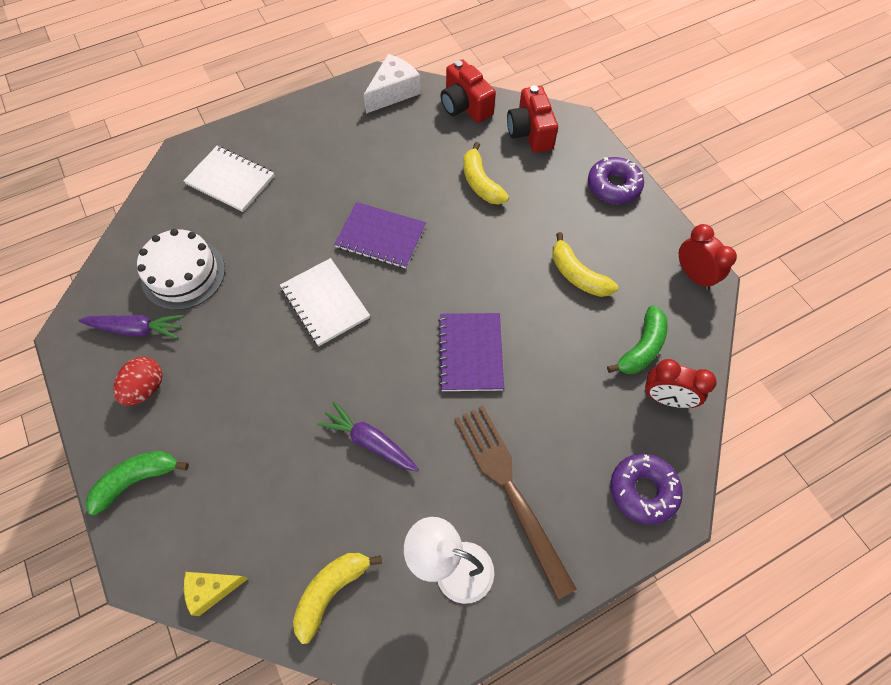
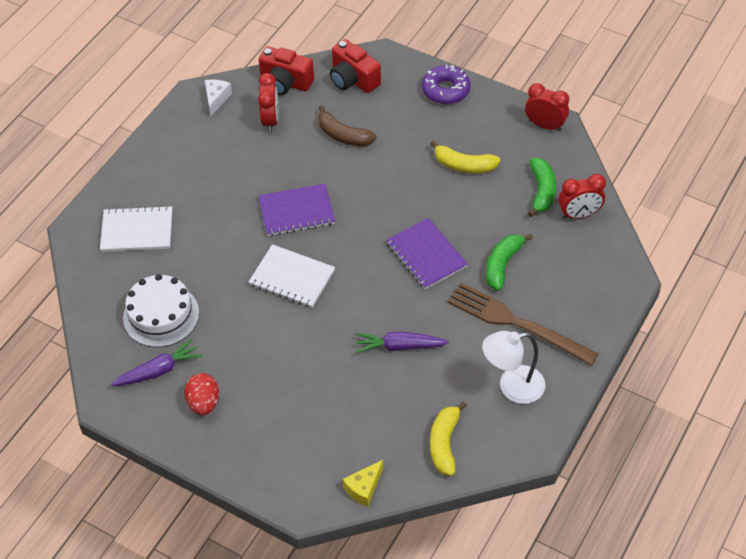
camera: 30 degrees left, 10 degrees down
(137, 480) = (251, 459): green banana -> green banana (502, 265)
(393, 92) = (216, 99): white cheese -> white cheese, size x0.65
(425, 135) = (270, 120): none -> red clock
(480, 183) = (343, 135): yellow banana -> brown banana
(643, 490) = (601, 277): purple donut -> none

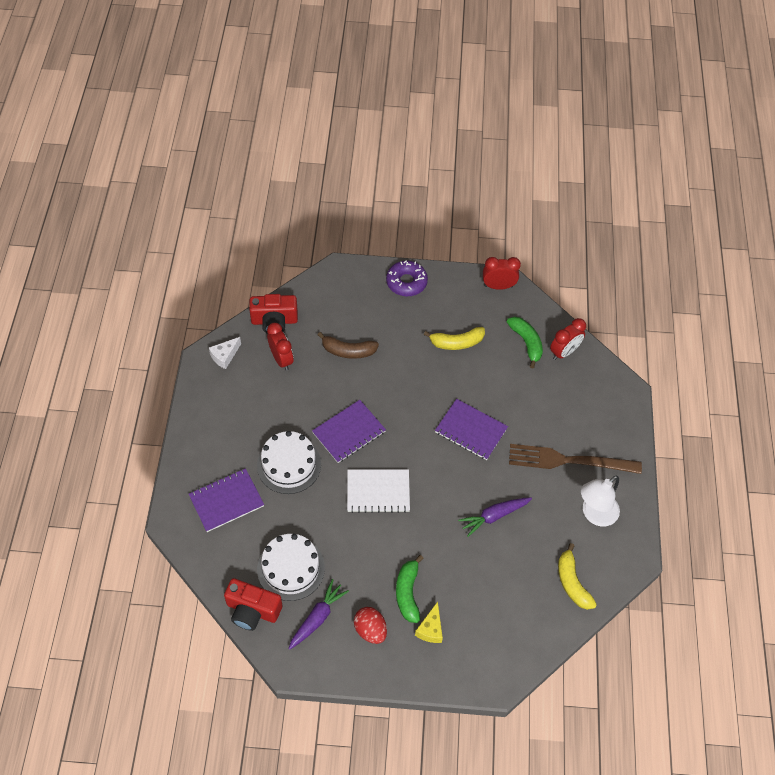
camera: 30 degrees left, 5 degrees up
(137, 231) = (226, 501): white notebook -> purple notebook
(216, 99) = (225, 356): white cheese -> white cheese turned 120 degrees counterclockwise
(218, 220) = (289, 465): none -> white cake
(353, 79) = (328, 298): red camera -> red camera (252, 610)
(364, 488) = (534, 646): yellow cheese -> yellow cheese (430, 629)
(502, 265) = (532, 416): green banana -> green banana (408, 593)

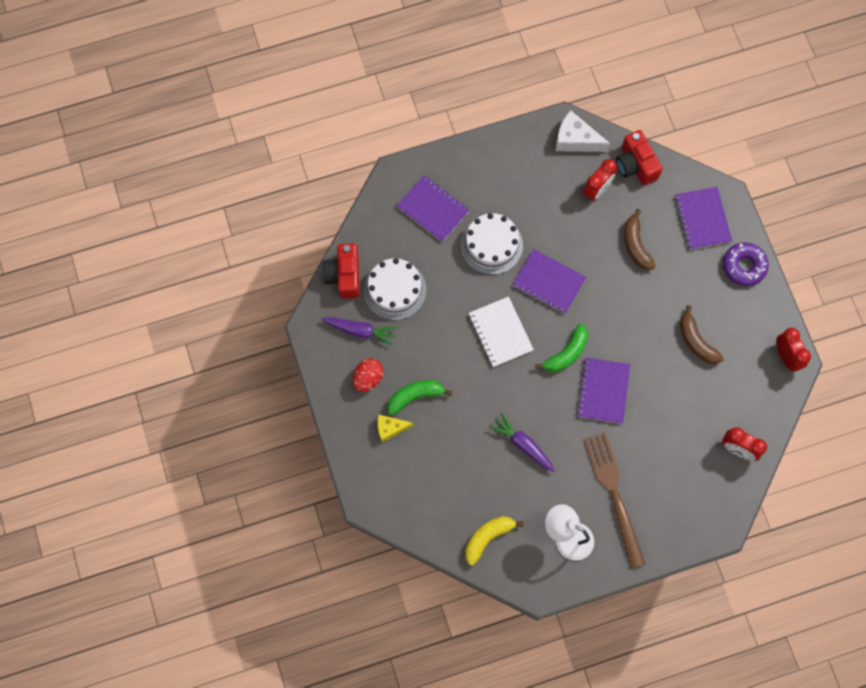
camera: 70 degrees right, 15 degrees up
(225, 356) = (575, 140): white cheese -> white cheese, size x1.55
(350, 293) = (702, 219): none -> purple notebook
(456, 342) = (696, 341): yellow banana -> brown banana
(526, 343) = (730, 408): green banana -> green banana (566, 353)

